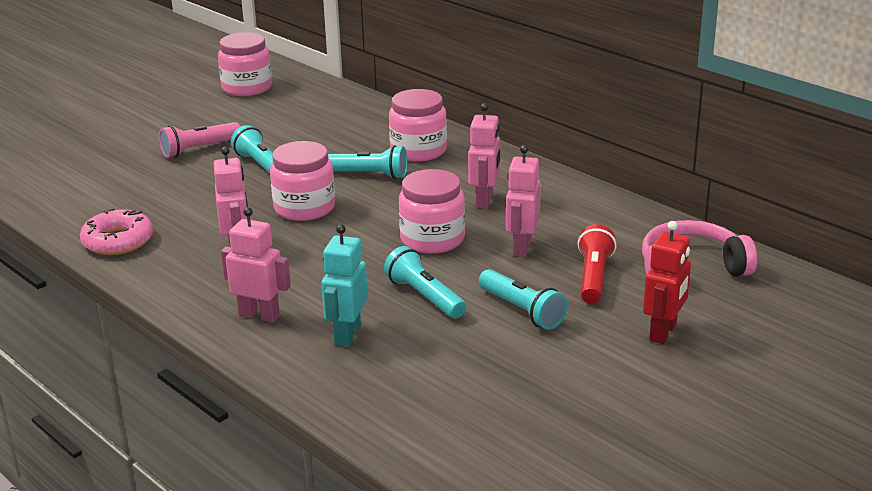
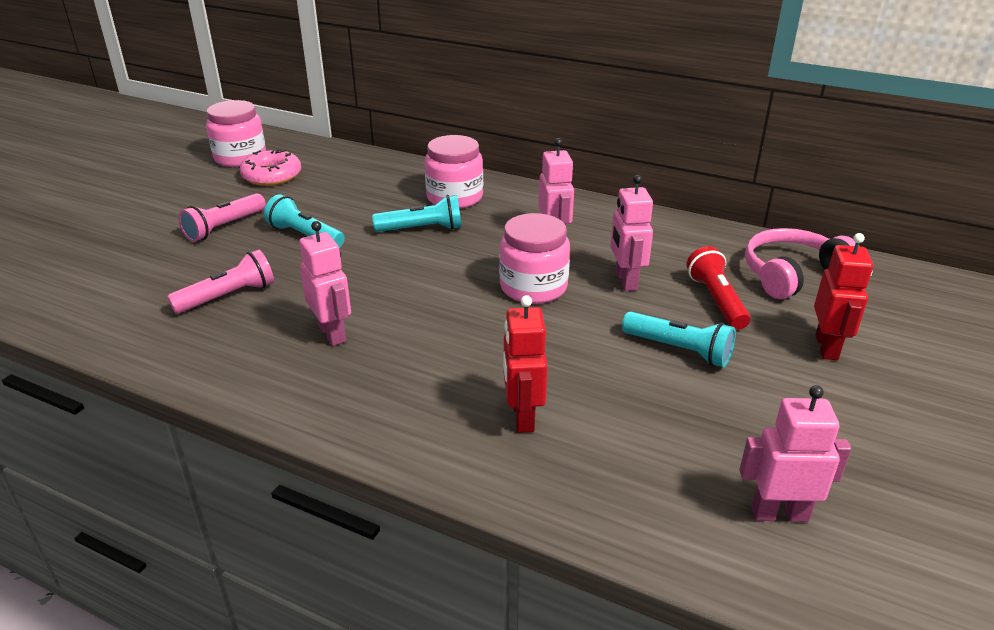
camera: 20 degrees left, 5 degrees up
(118, 241) = (185, 349): pink donut -> pink donut (272, 176)
(171, 206) = (228, 296): none -> pink flashlight
(259, 315) = (408, 412): pink robot -> pink robot (779, 513)
(304, 208) = (378, 274): pink jar -> none
(347, 335) = (522, 417): turquoise robot -> red robot
(424, 297) = (572, 353): turquoise flashlight -> none

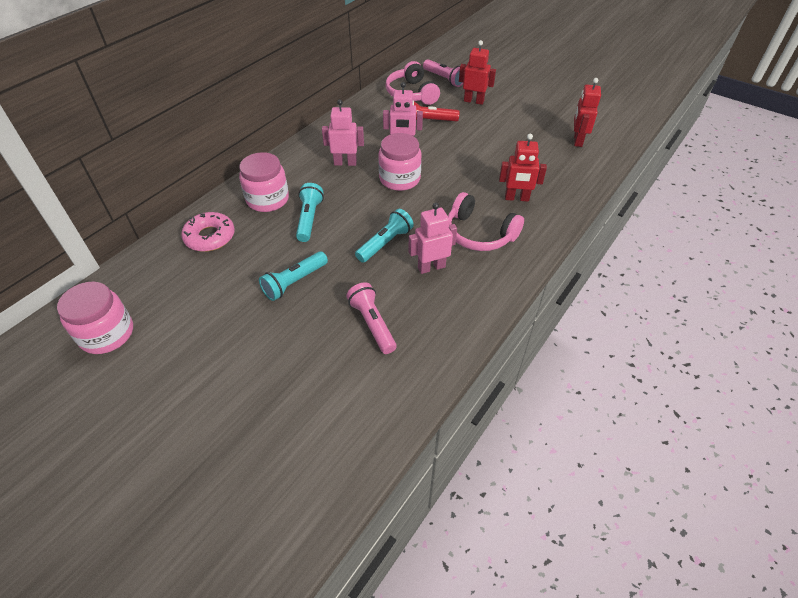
camera: 80 degrees left, 15 degrees up
(224, 227) = (257, 335): pink flashlight -> pink flashlight (444, 79)
(272, 176) = (166, 307): pink donut -> pink donut (210, 237)
(414, 375) = (479, 234): none -> pink headphones
(679, 350) = (469, 141): turquoise flashlight -> turquoise flashlight (385, 243)
(779, 513) = (577, 140): pink robot -> red robot

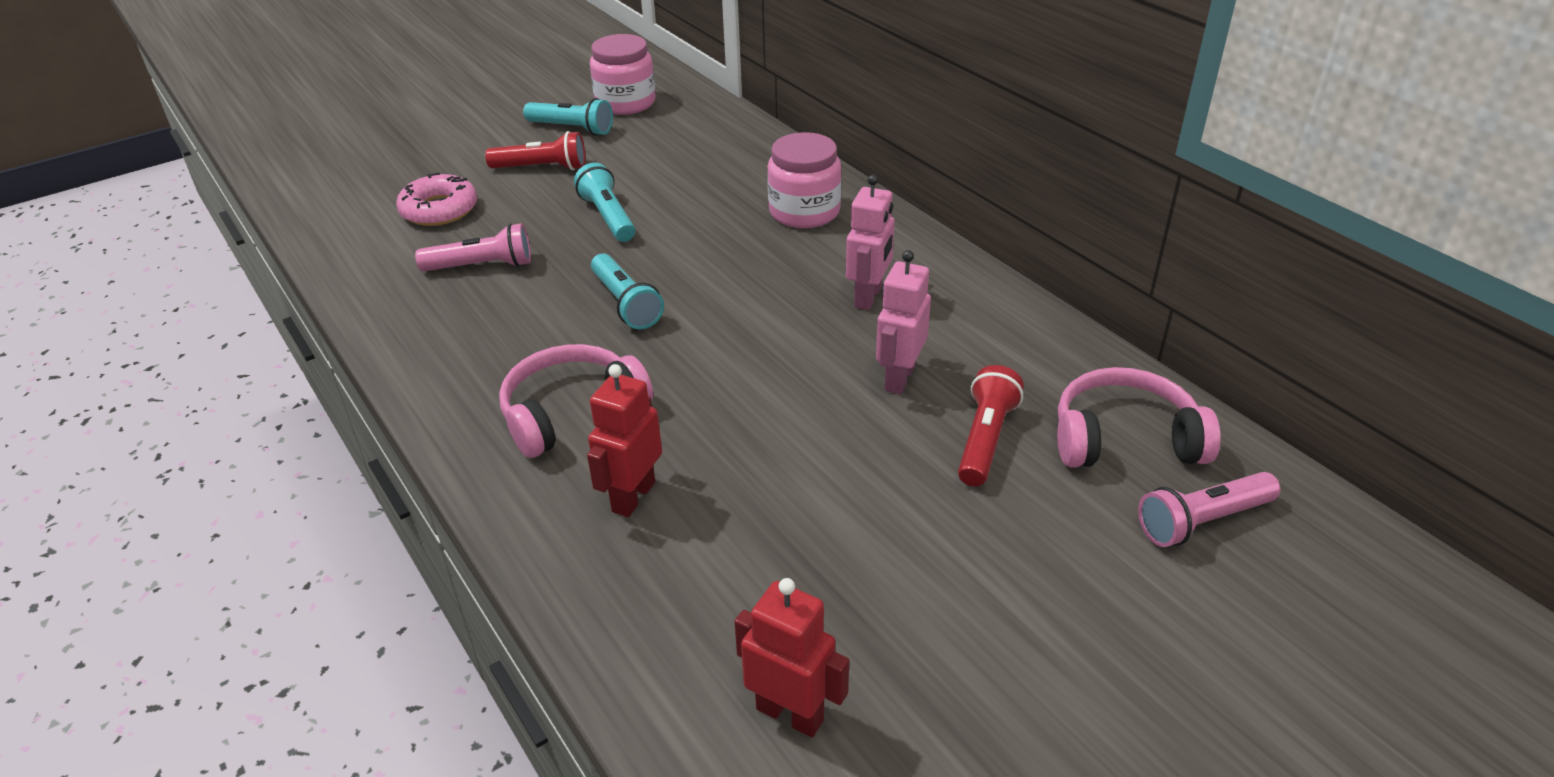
camera: 110 degrees right, 10 degrees down
(210, 237) = (746, 163): pink donut -> pink donut (439, 210)
(230, 346) = (542, 168): none -> red flashlight
(309, 219) = (732, 242): turquoise flashlight -> turquoise flashlight (572, 128)
(399, 179) = (785, 351): pink jar -> none
(431, 267) = (538, 338): pink robot -> none
(473, 101) = (1064, 549): red robot -> none

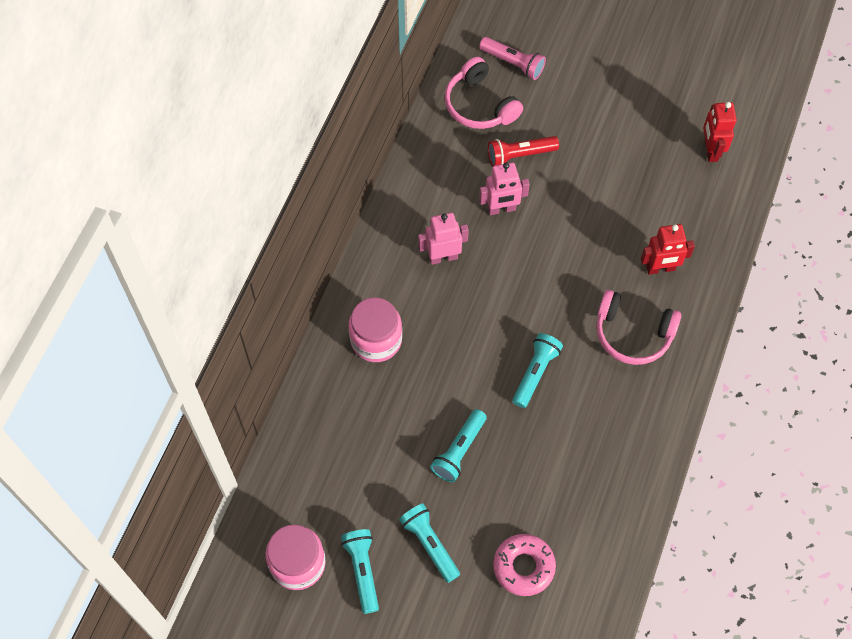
camera: 125 degrees left, 25 degrees up
(482, 266) = (559, 482): pink flashlight -> none
(542, 168) = (429, 544): red flashlight -> turquoise flashlight

